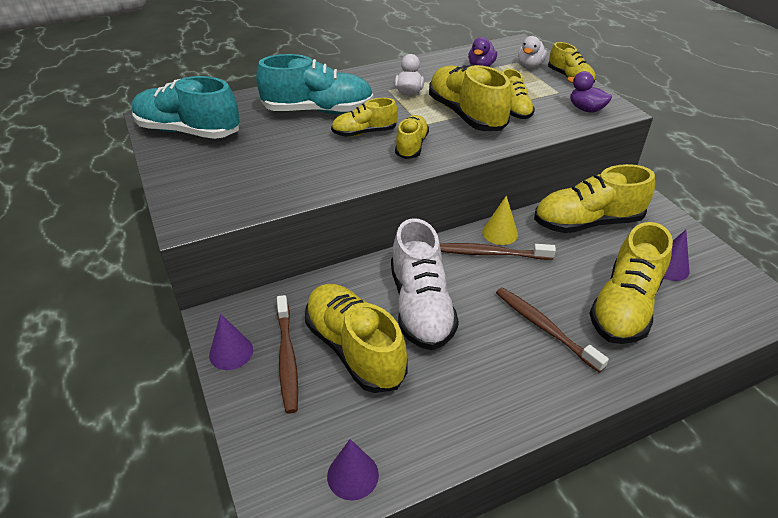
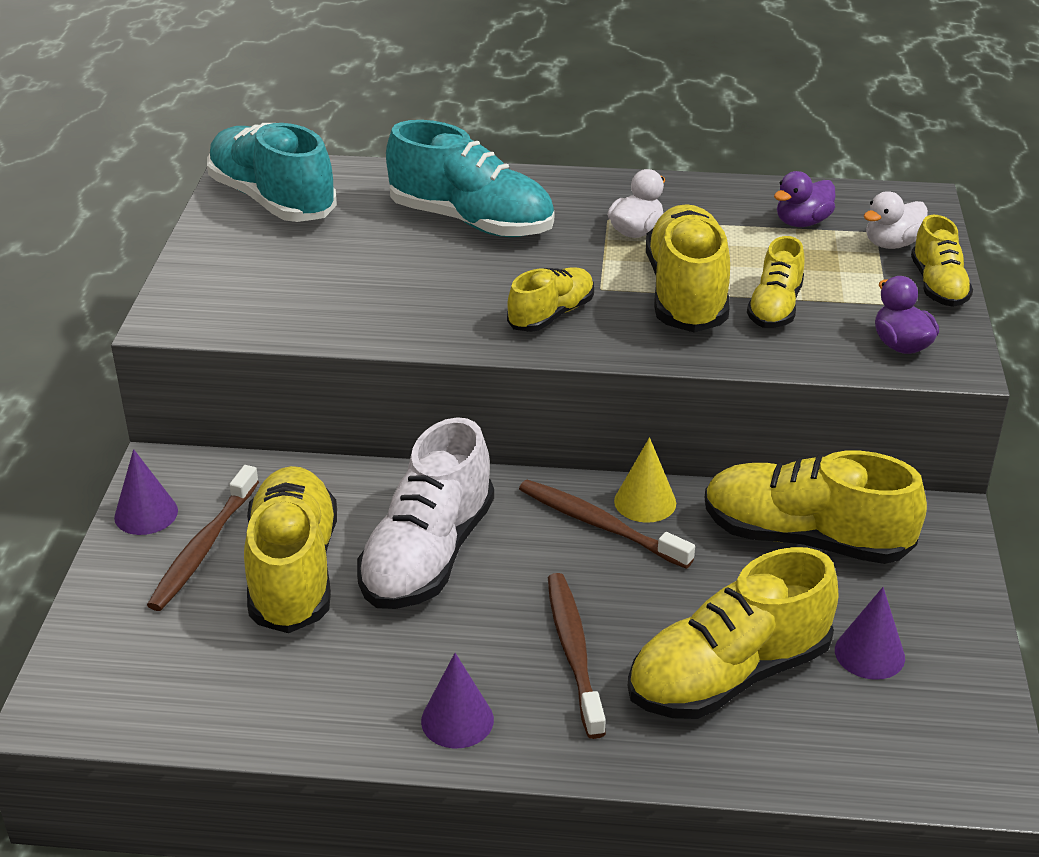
camera: 30 degrees right, 5 degrees down
(352, 475) = (164, 706): purple cone -> purple cone (457, 720)
(364, 133) = (504, 274): yellow shoe -> none

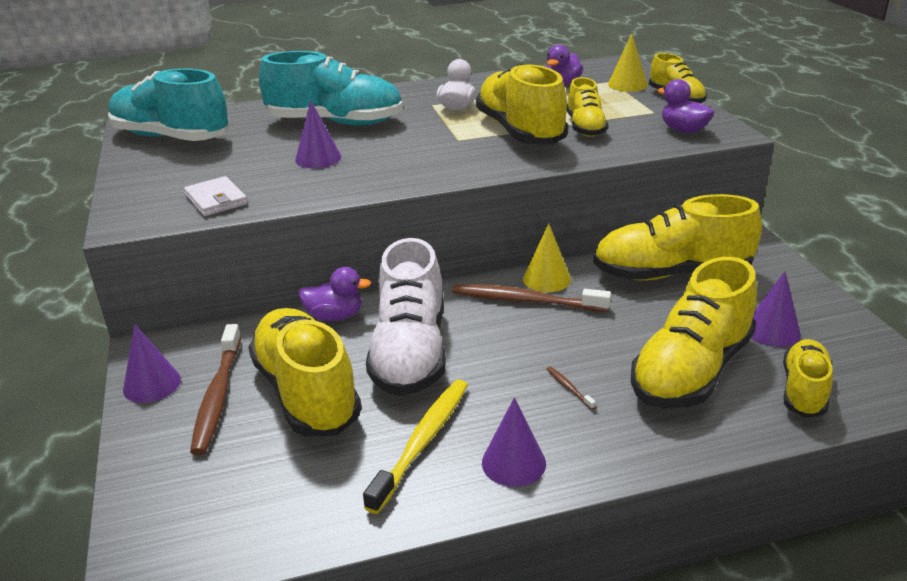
camera: 20 degrees left, 5 degrees down
(274, 312) = (216, 200): none -> white wallet
(372, 483) = (335, 316): none -> purple duck
(378, 667) = (422, 442): none -> yellow toothbrush
(418, 277) = (318, 158): none -> purple cone
(551, 315) = (435, 160): yellow shoe -> yellow shoe (803, 390)
(574, 652) = (569, 388): brown toothbrush -> brown toothbrush, size x0.41
(892, 244) = (627, 85): white duck -> yellow cone

